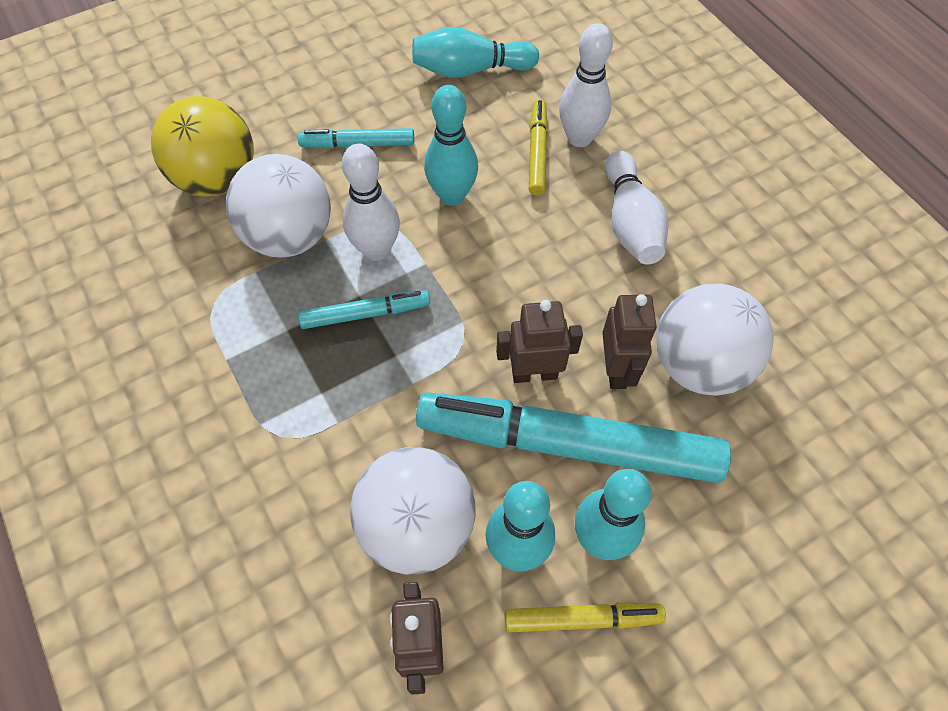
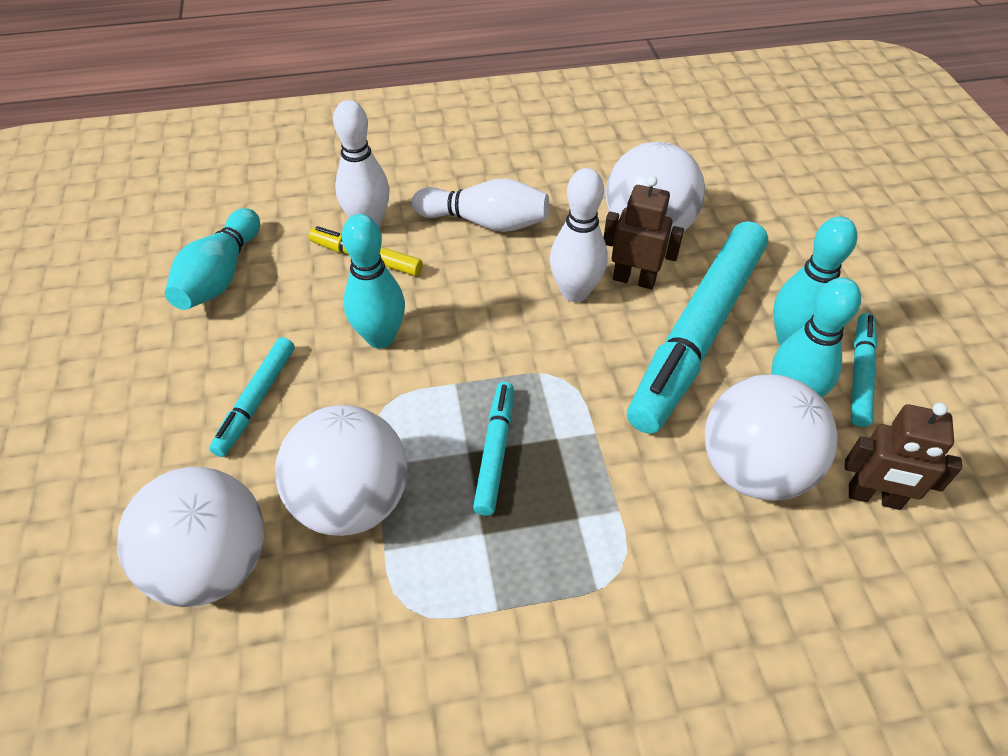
camera: 70 degrees left, 10 degrees down
(217, 179) = (212, 564): yellow ball -> white ball
(376, 250) = (416, 421): white bowling pin -> white bowling pin (575, 292)
(534, 373) = (618, 335): brown robot -> none
(582, 619) = (860, 374): yellow marker -> turquoise marker

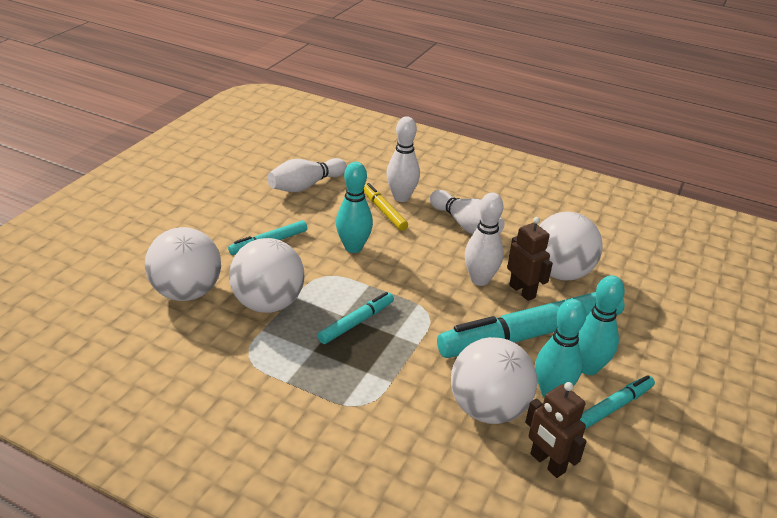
camera: 35 degrees right, 15 degrees down
(220, 276) = (306, 186): turquoise bowling pin -> white bowling pin

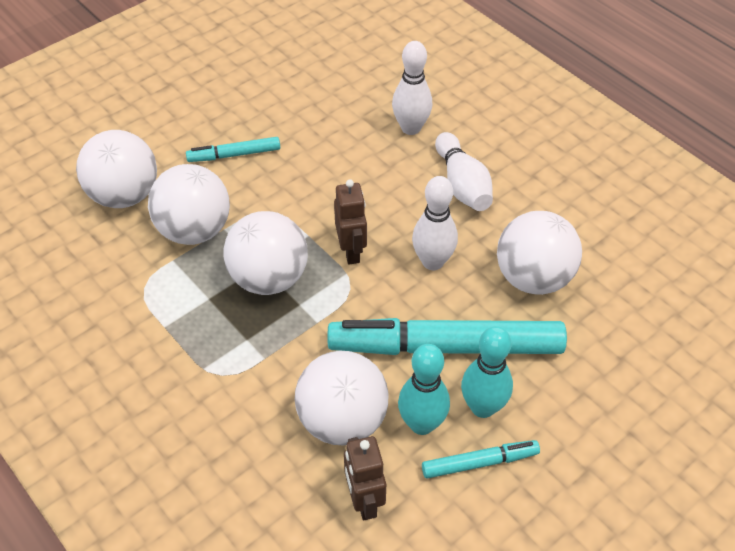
camera: 25 degrees right, 15 degrees up
(306, 186) = (313, 88): white bowling pin -> none
(353, 247) = (319, 183): turquoise bowling pin -> none
(356, 322) = (269, 278): turquoise marker -> white ball
(384, 211) = (379, 142): yellow marker -> none
(522, 291) = (472, 290): brown robot -> brown robot (351, 251)

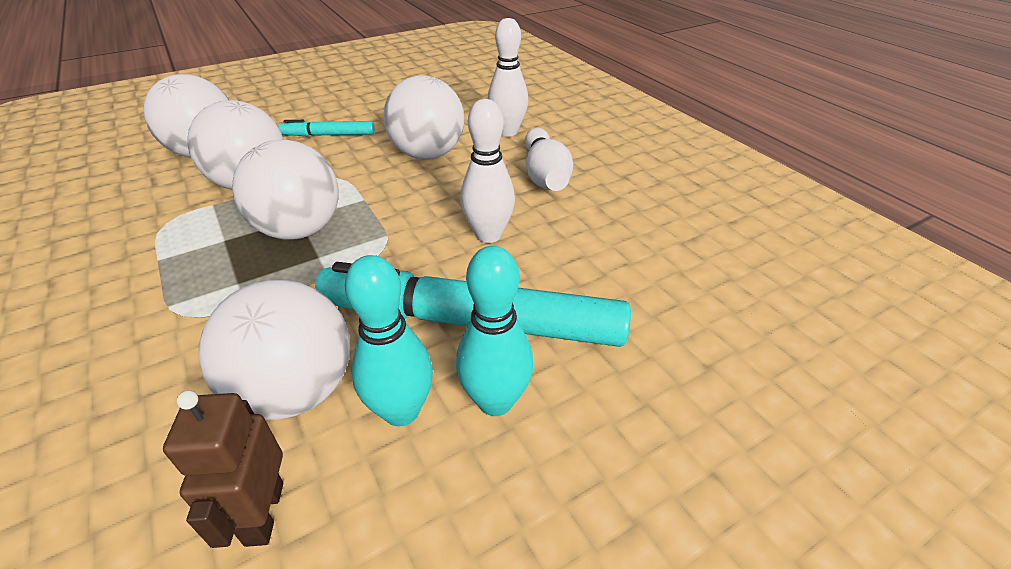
camera: 10 degrees right, 10 degrees down
(351, 251) = (402, 216): brown robot -> none
(480, 463) = (464, 482): turquoise marker -> none
(533, 278) = (603, 263): white ball -> white ball (428, 154)

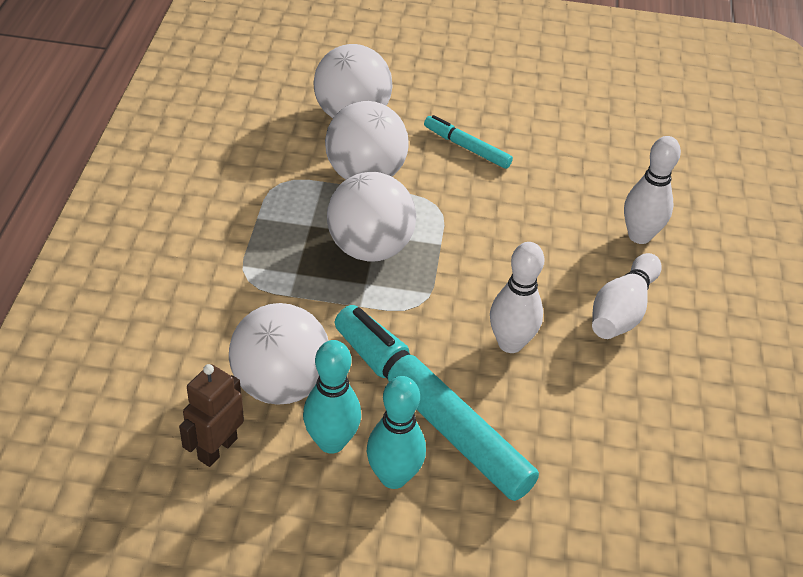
camera: 35 degrees right, 5 degrees up
(428, 154) = (536, 222): white ball -> none

